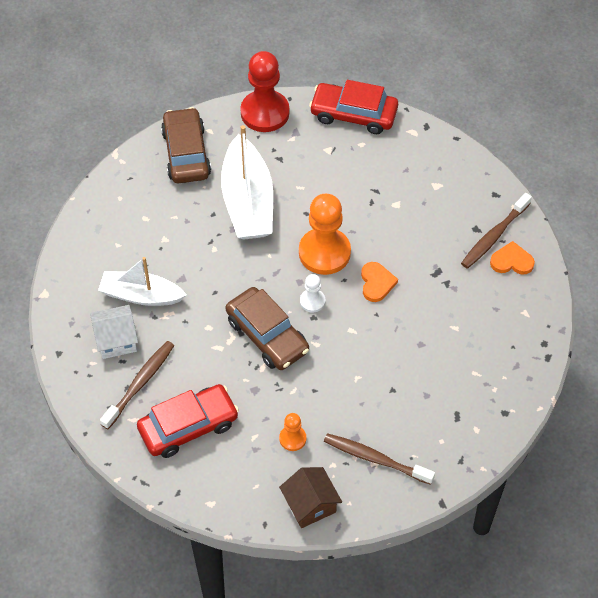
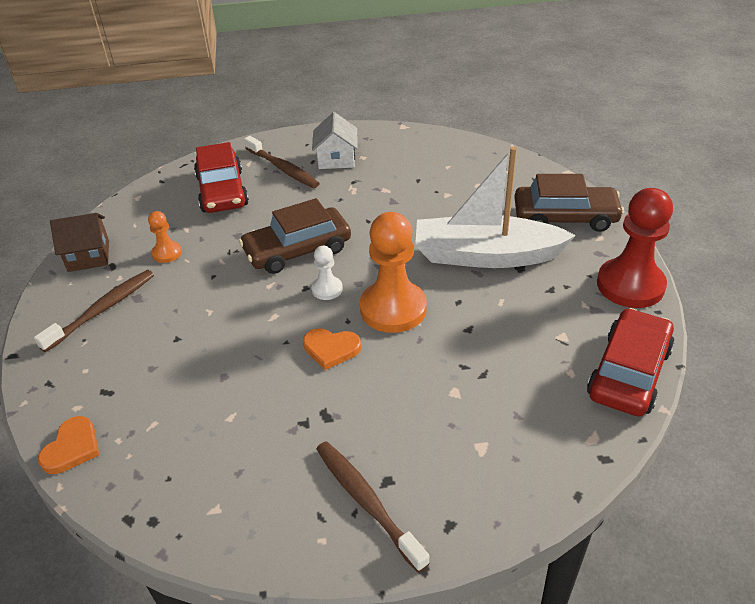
camera: 105 degrees right, 15 degrees down
(141, 295) = (381, 175): white boat -> none
(511, 261) = (312, 514): orange heart -> orange heart (72, 448)

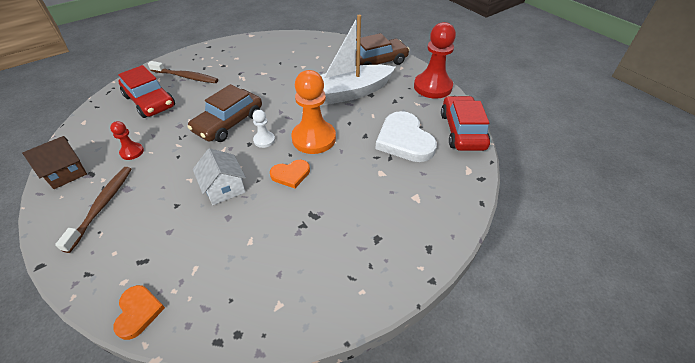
camera: 30 degrees left, 5 degrees up
(167, 253) = (132, 152): orange pawn -> red pawn
(336, 159) = (219, 63): white house -> white house (224, 188)
(366, 502) = (373, 256): brown toothbrush -> none
(523, 355) = (404, 140): none -> white heart

